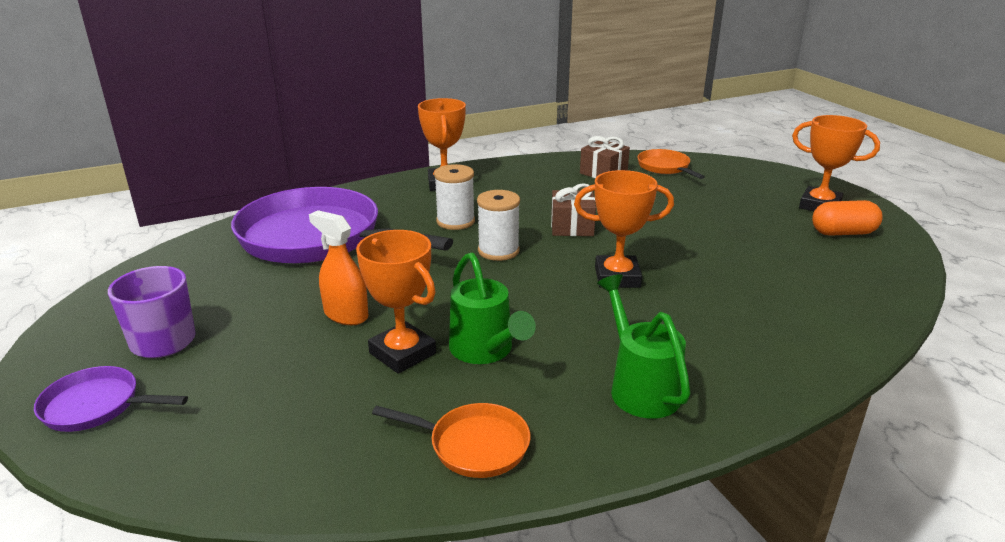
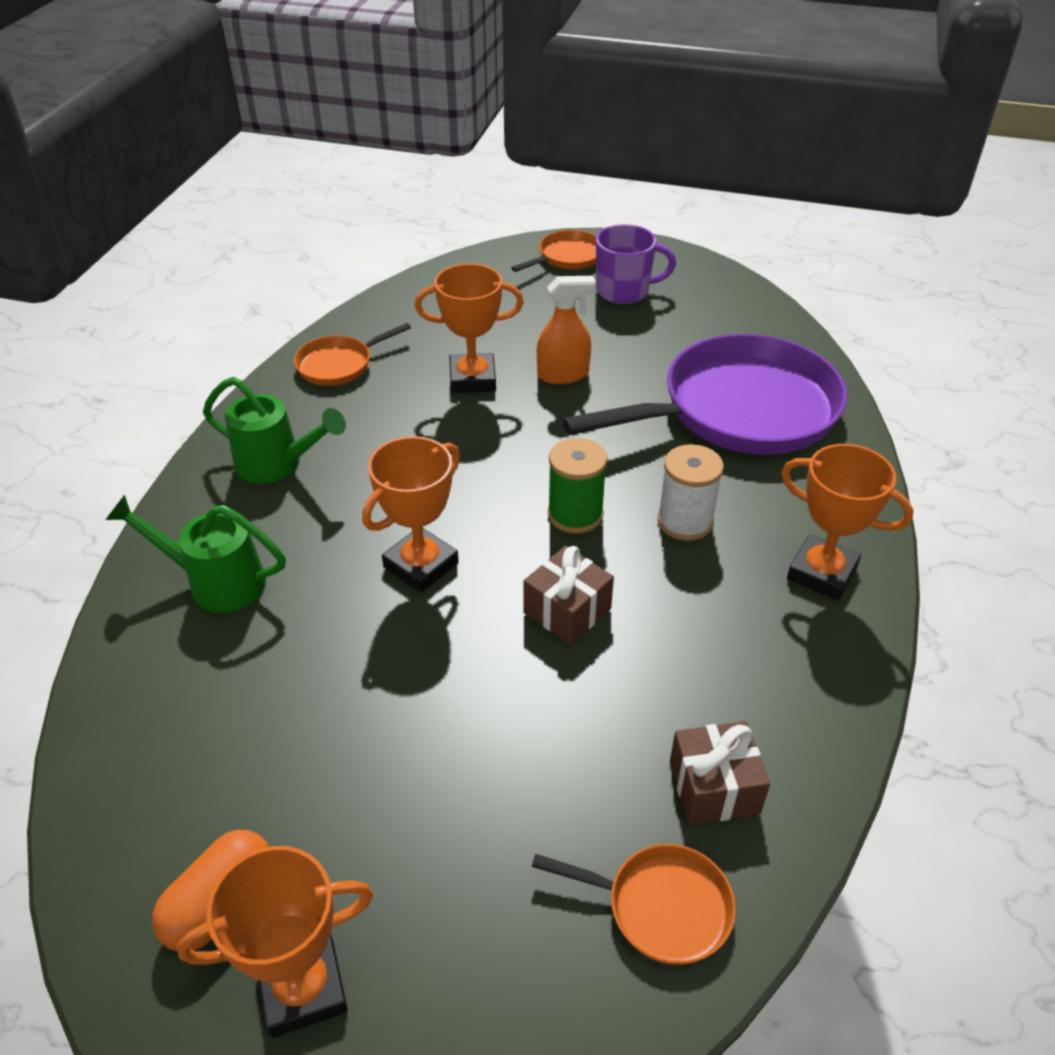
camera: 130 degrees right, 15 degrees up
(97, 406) = (567, 257): purple pan -> orange pan
(485, 350) = (422, 417): green watering can -> green watering can (217, 582)
(498, 251) = (575, 514): white spool -> green spool

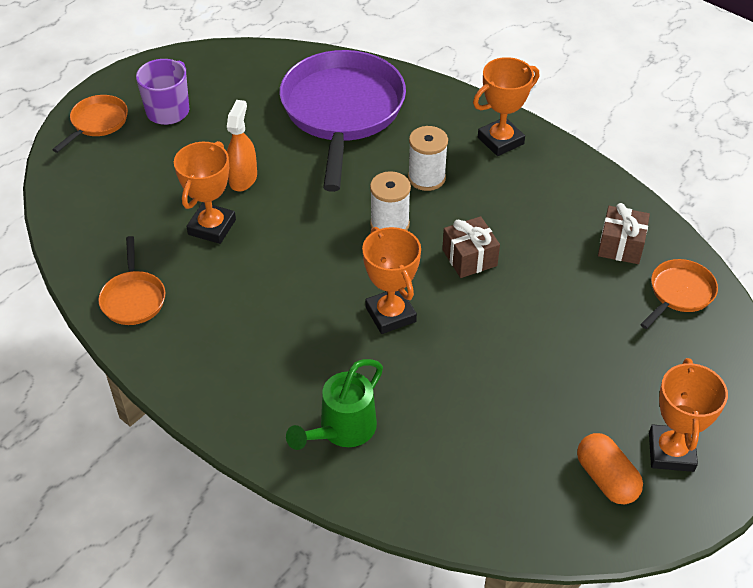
camera: 65 degrees left, 5 degrees up
(276, 464) = (233, 367): green watering can -> none
(567, 257) = (97, 123): orange pan -> orange pan turned 45 degrees clockwise
(575, 514) = (389, 224): green spool -> white spool

